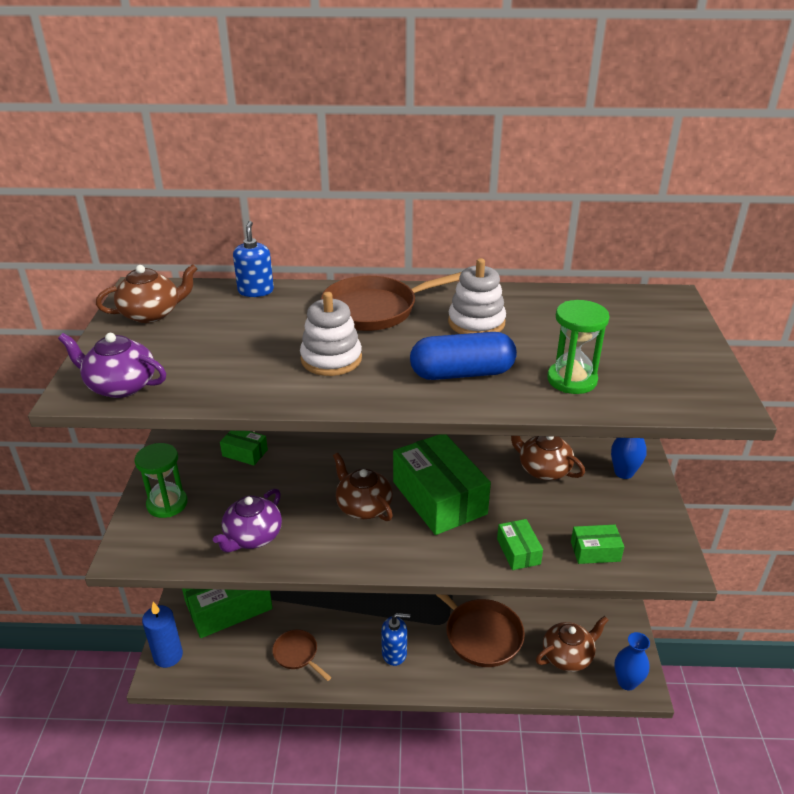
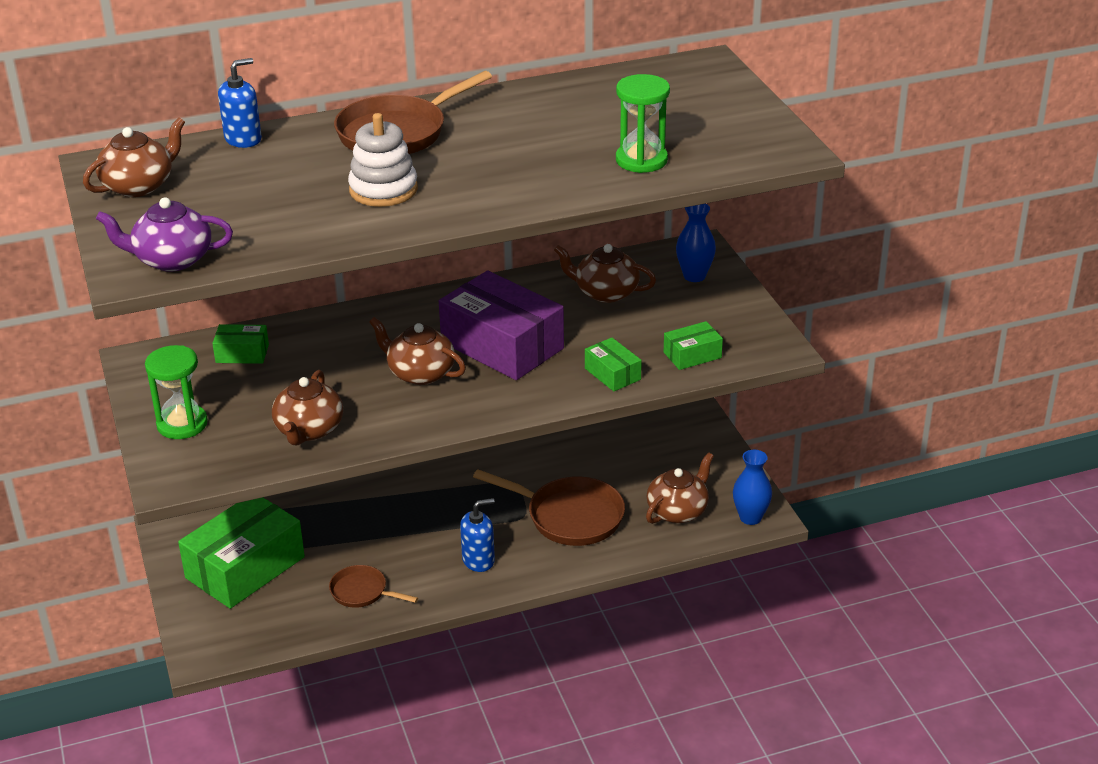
camera: 20 degrees left, 0 degrees up
(168, 656) = (199, 636): blue candle -> none
(252, 537) = (309, 430): purple teapot -> brown teapot
(256, 291) = (243, 139): blue soap dispenser -> blue soap dispenser turned 75 degrees clockwise
(439, 498) = (502, 345): green box -> purple box
(462, 373) = (529, 176): blue capsule -> none
(476, 323) = (516, 125): white stacking toy -> none

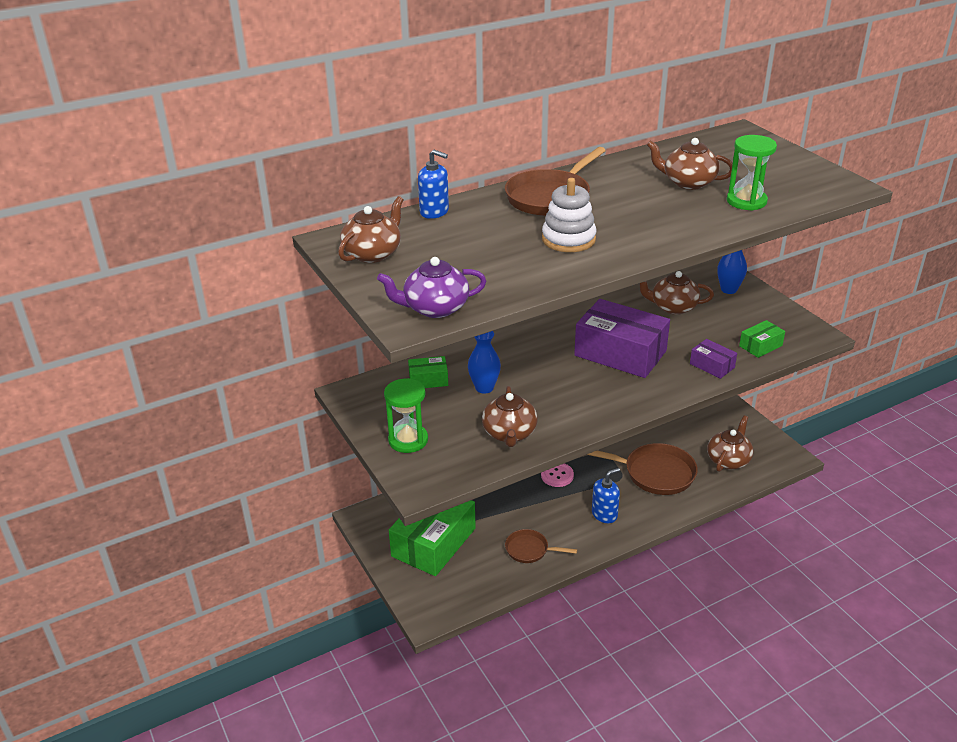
camera: 10 degrees left, 0 degrees up
(243, 139) = (434, 212): blue soap dispenser -> blue soap dispenser turned 75 degrees clockwise
(420, 373) = (571, 380): brown teapot -> brown teapot (688, 182)
(439, 504) = (557, 475): none -> pink button
(612, 374) = (712, 365): green box -> purple box
(750, 517) = (780, 459): blue vase -> blue vase (484, 388)

